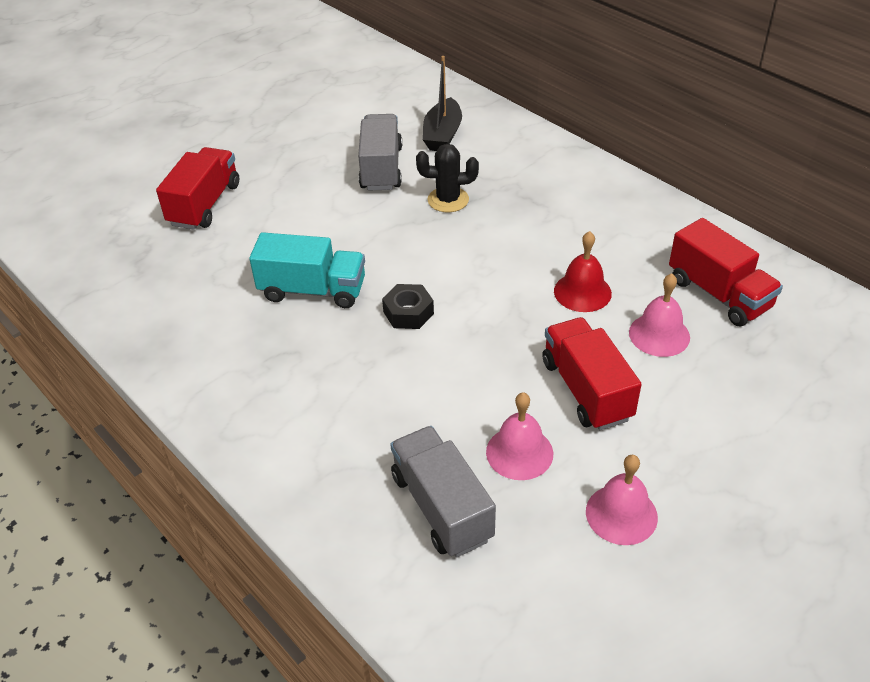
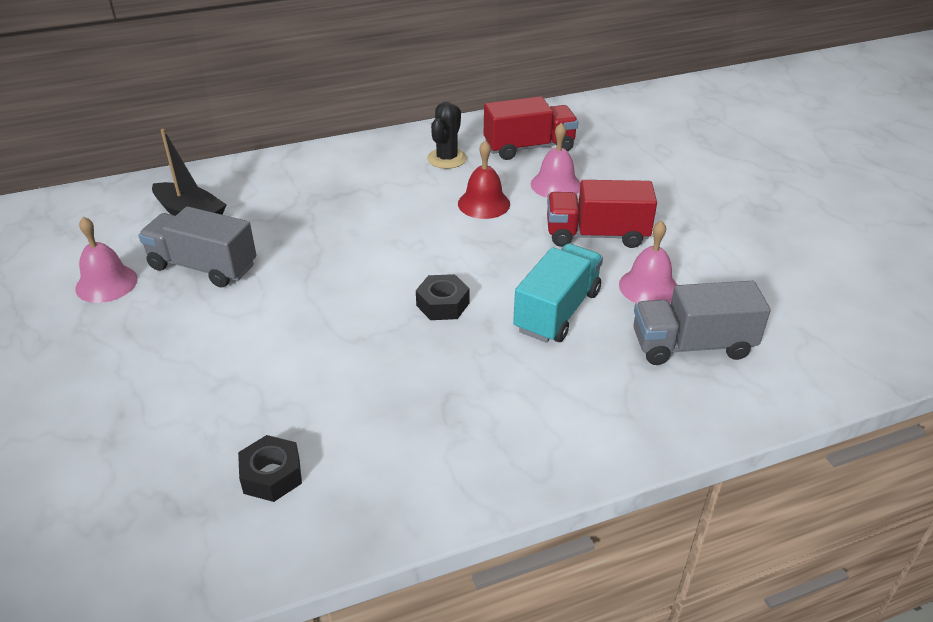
camera: 70 degrees left, 5 degrees down
(180, 289) = (272, 475): none -> black nut
(205, 204) = (123, 422): red truck -> none
(313, 290) = (361, 361): turquoise truck -> turquoise truck (557, 311)
(448, 200) = (298, 238): black cactus -> black cactus (447, 159)
(621, 514) = (728, 257): pink bell -> pink bell (106, 283)

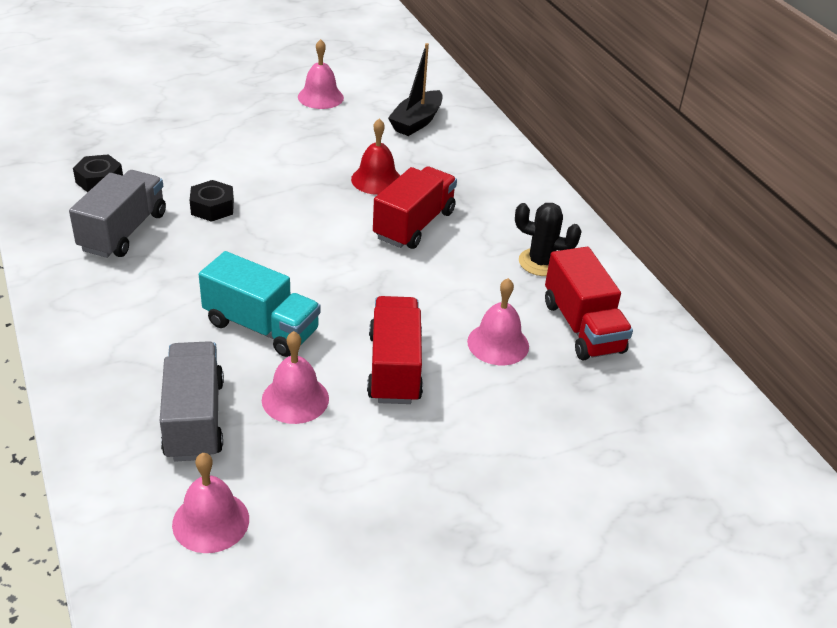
camera: 85 degrees right, 0 degrees up
(203, 266) = (341, 134): grey truck -> grey truck (123, 232)
(389, 220) = (414, 225): none -> red truck
(442, 304) = (279, 256): black nut -> black nut (212, 207)
(484, 203) = (451, 286): red bell -> red bell (376, 180)
(800, 326) = (211, 521): none -> pink bell

